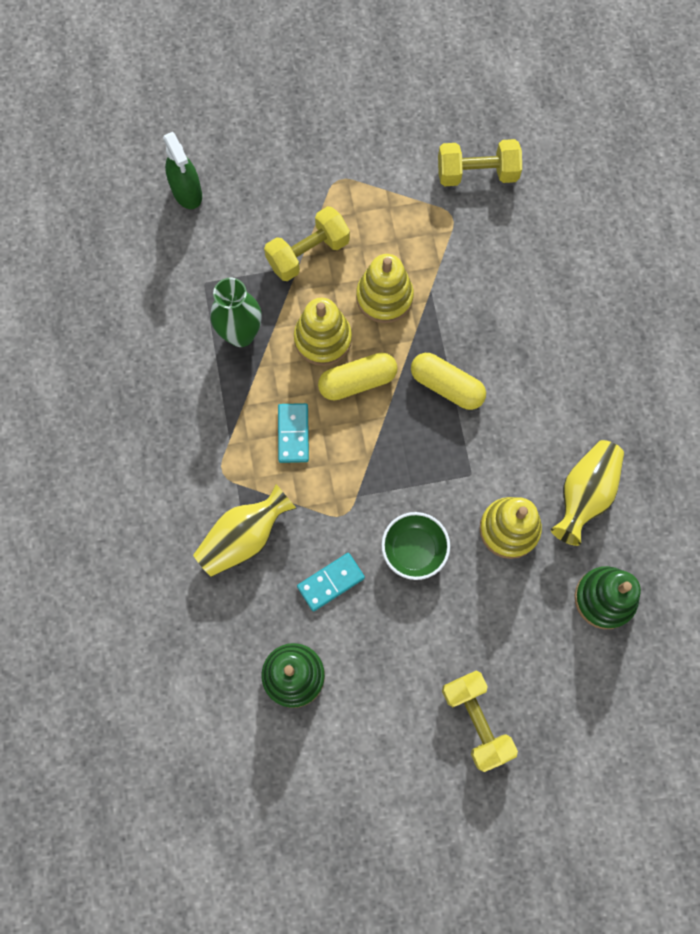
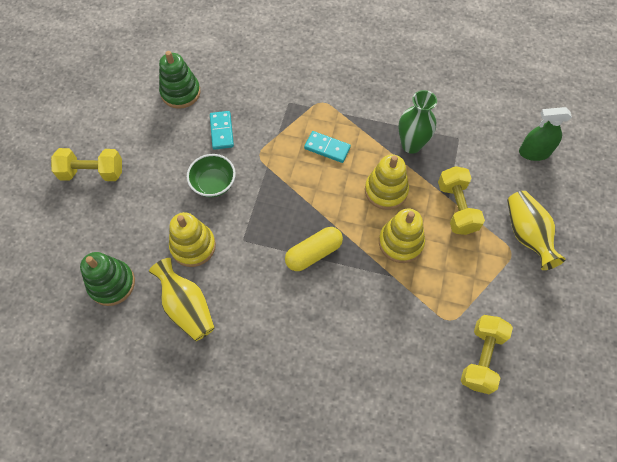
camera: 115 degrees right, 10 degrees down
(244, 537) = (275, 98): yellow vase -> yellow vase (527, 235)
(357, 381) = (344, 199): yellow capsule -> none

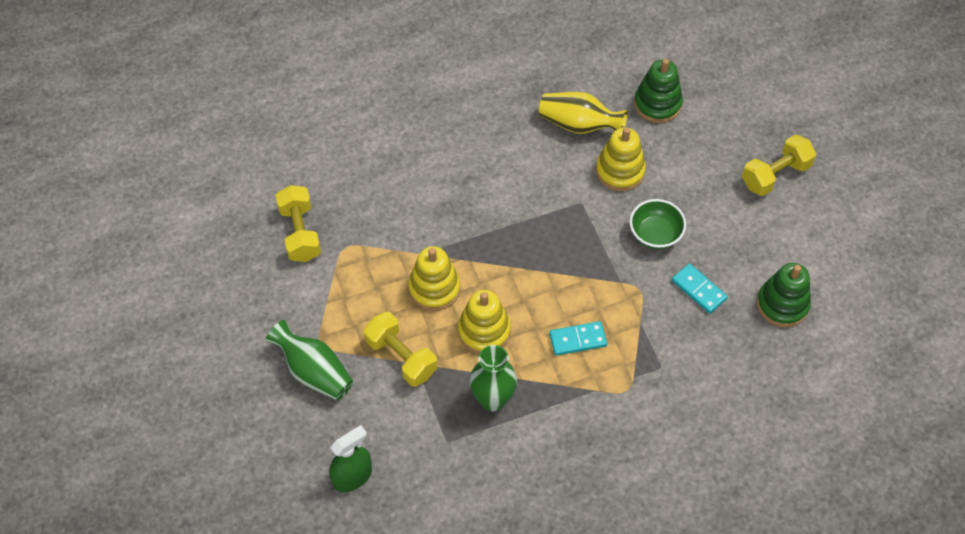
camera: 145 degrees right, 5 degrees down
(313, 253) = (508, 230): yellow capsule -> none
(527, 235) = (314, 372): yellow vase -> green vase

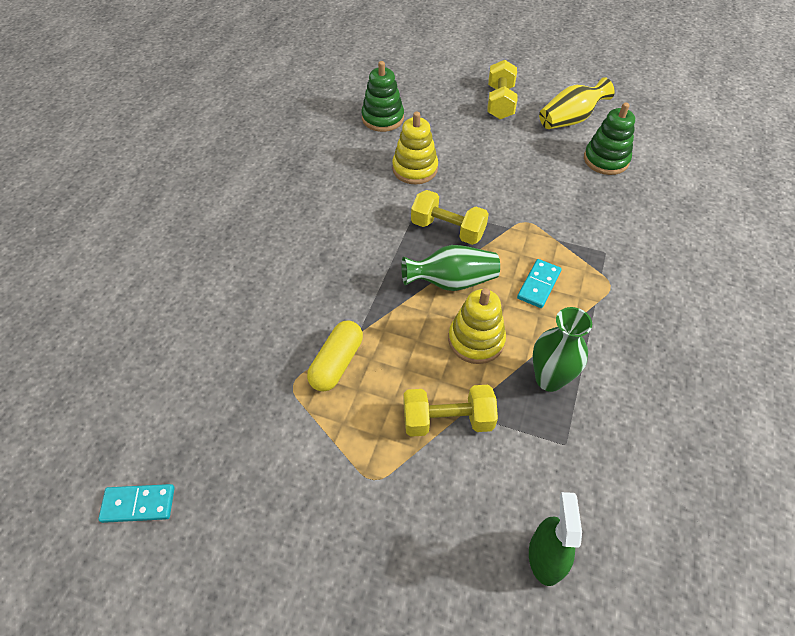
camera: 50 degrees left, 5 degrees down
(300, 233) = (239, 411): yellow dumbbell -> yellow dumbbell (448, 229)
(314, 372) = (398, 508): green vase -> green vase (451, 282)
(385, 259) = (336, 363): none -> yellow capsule
(434, 288) = (401, 347): yellow stacking toy -> none
(579, 124) = (351, 165): yellow vase -> yellow vase (570, 120)
(655, 234) = (487, 184): green bowl -> none
(698, 290) = (556, 191): turquoise domino -> turquoise domino (138, 504)

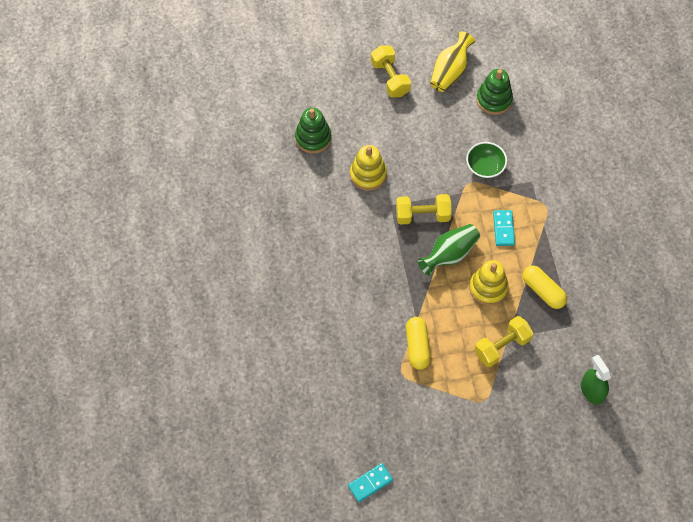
camera: 30 degrees left, 10 degrees up
(549, 379) = (543, 291): green vase -> yellow capsule
(555, 215) = (485, 167): none -> green bowl

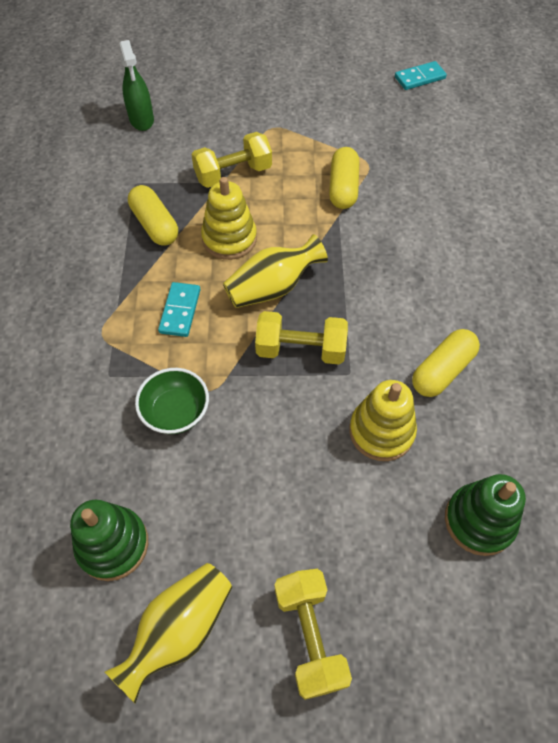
camera: 170 degrees left, 5 degrees down
(336, 215) = (442, 370): none -> yellow capsule
(449, 254) = (272, 288): green vase -> yellow vase

